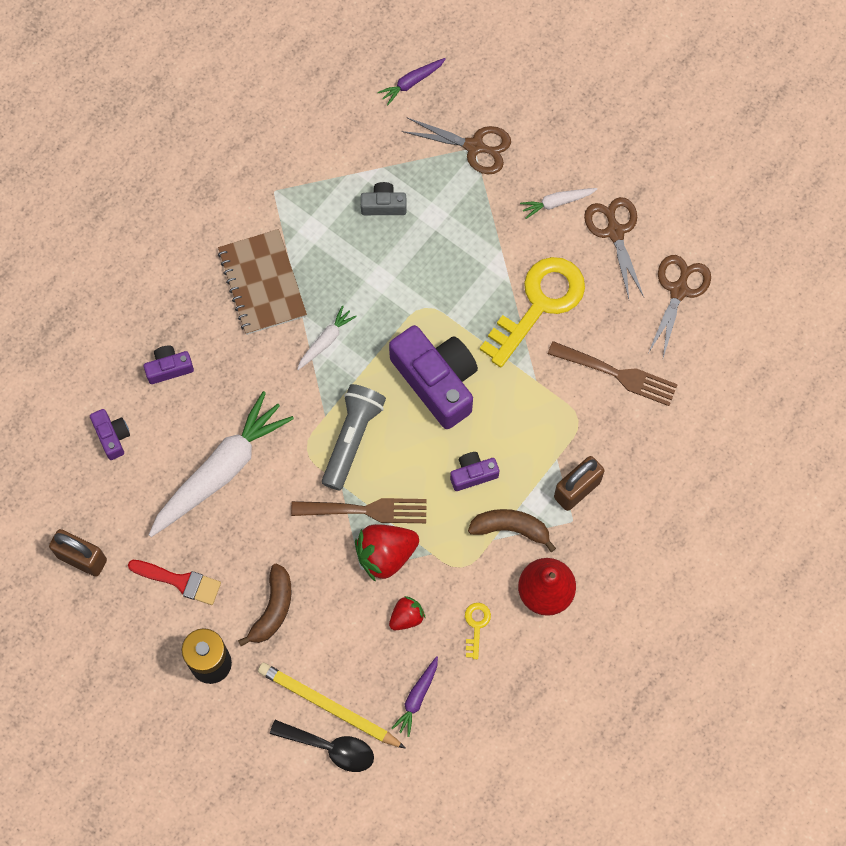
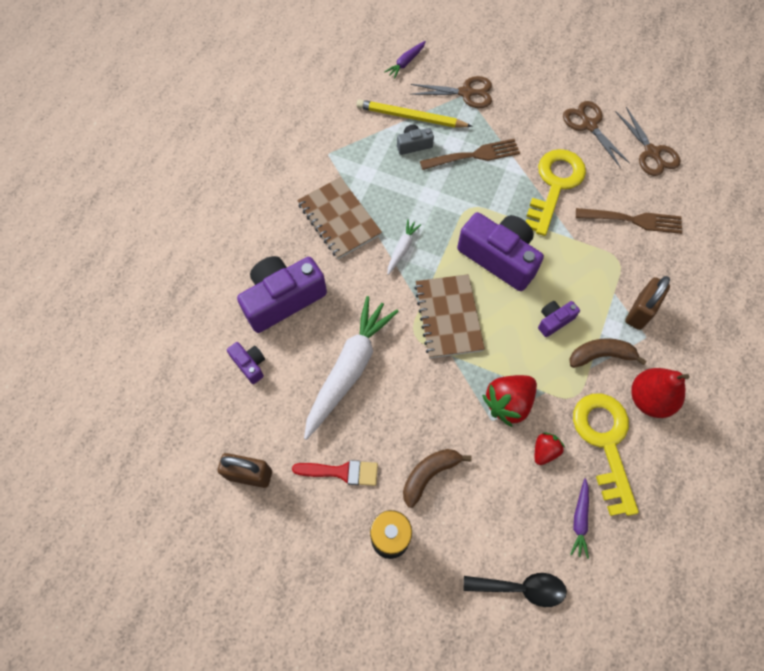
camera: 15 degrees left, 5 degrees down
(169, 368) = (283, 299): purple camera -> purple camera, size x2.11
(273, 609) = (429, 474): brown banana -> brown banana turned 135 degrees counterclockwise
(329, 706) = (506, 549): yellow pencil -> yellow pencil (411, 117)
(352, 438) = (448, 317): grey flashlight -> brown notebook
(365, 510) = (479, 371): brown fork -> brown fork (474, 155)
(476, 626) = (605, 443): yellow key -> yellow key, size x2.44
(557, 202) = (539, 115): white carrot -> none
(679, 290) = (651, 153): brown scissors -> brown scissors turned 150 degrees clockwise

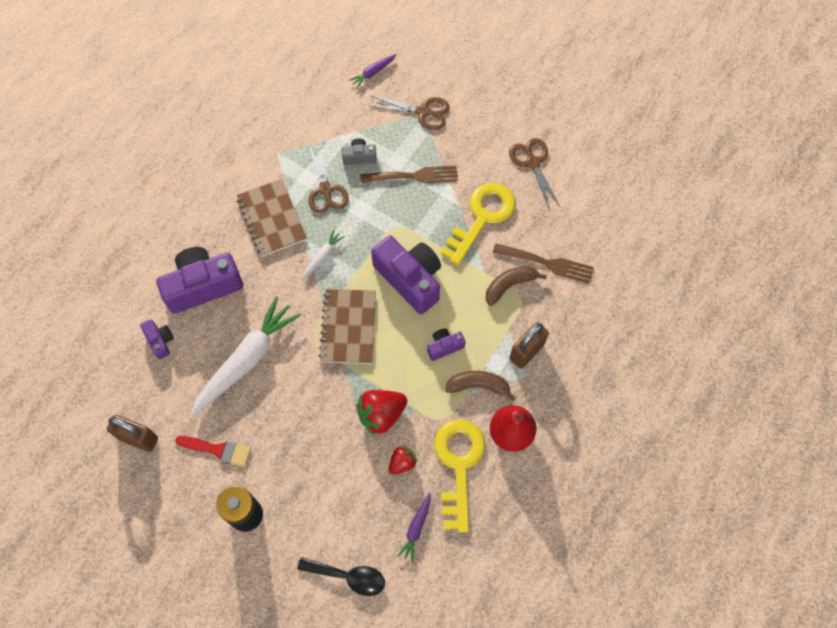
camera: 10 degrees right, 0 degrees up
(411, 117) = (364, 129): yellow pencil -> none
(429, 474) = (294, 465): brown banana -> brown banana (509, 285)
(651, 153) = (585, 200): brown scissors -> brown scissors (326, 190)

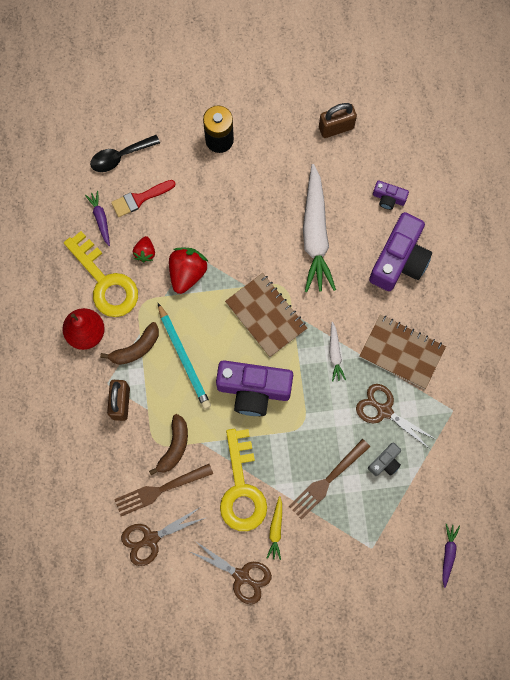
camera: 140 degrees right, 10 degrees up
(218, 450) = (276, 162): red brush -> red brush (140, 199)
(423, 112) = (372, 549): brown scissors -> brown scissors (150, 539)
(444, 347) = (184, 358): purple camera -> turquoise pencil
(480, 173) = (276, 529): none -> yellow carrot

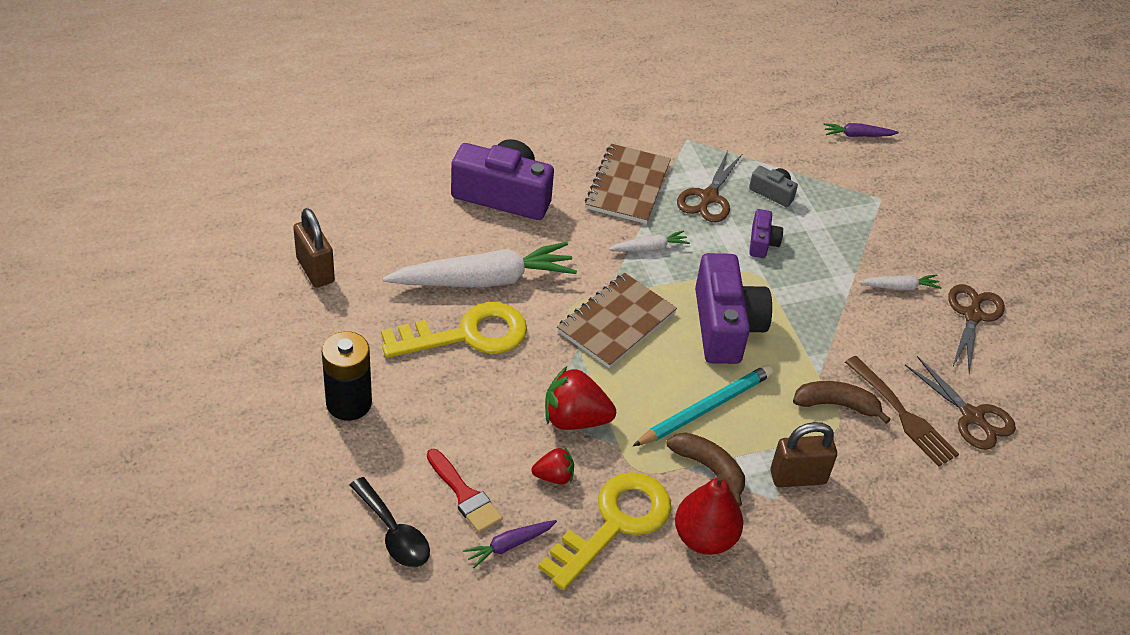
camera: 105 degrees left, 30 degrees down
(242, 488) = (862, 326): yellow key -> yellow key (467, 334)
(276, 529) = (899, 287): yellow carrot -> white carrot
(327, 481) = (817, 244): brown fork -> none
(388, 198) = (417, 210): purple camera -> purple camera (762, 242)

